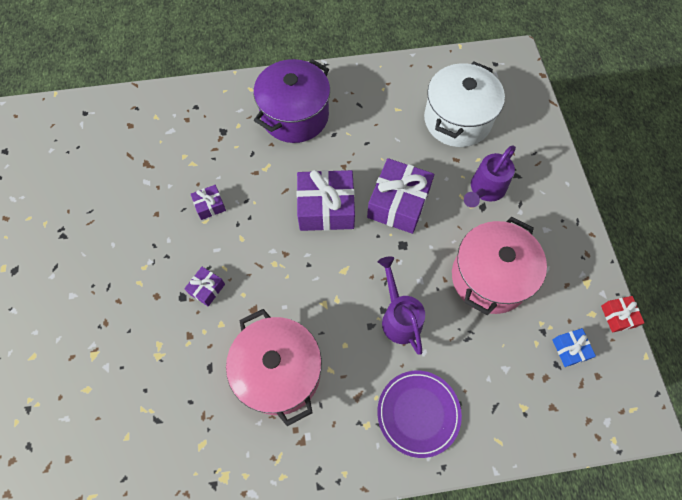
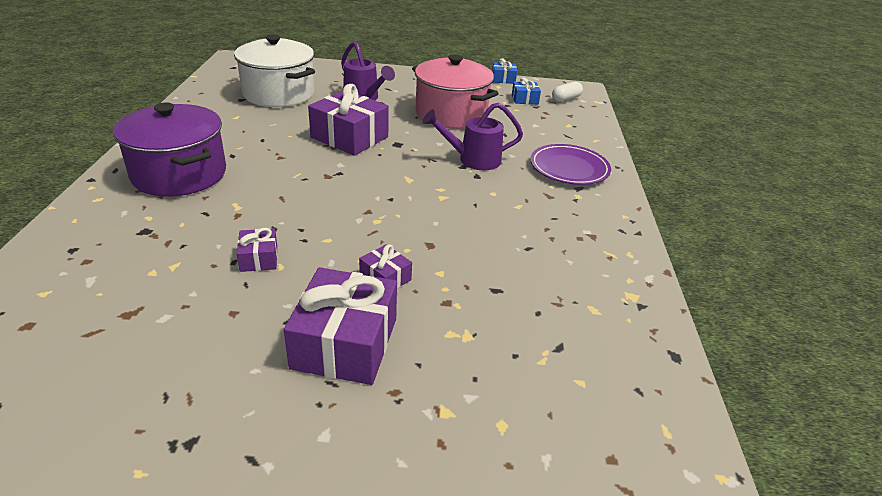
camera: 80 degrees left, 30 degrees down
(279, 372) = (514, 238): pink pot -> none
(326, 208) = (326, 176): purple gift -> purple gift (345, 343)
(599, 399) = (566, 99): none -> white capsule
(618, 316) = (503, 79): red gift -> blue gift

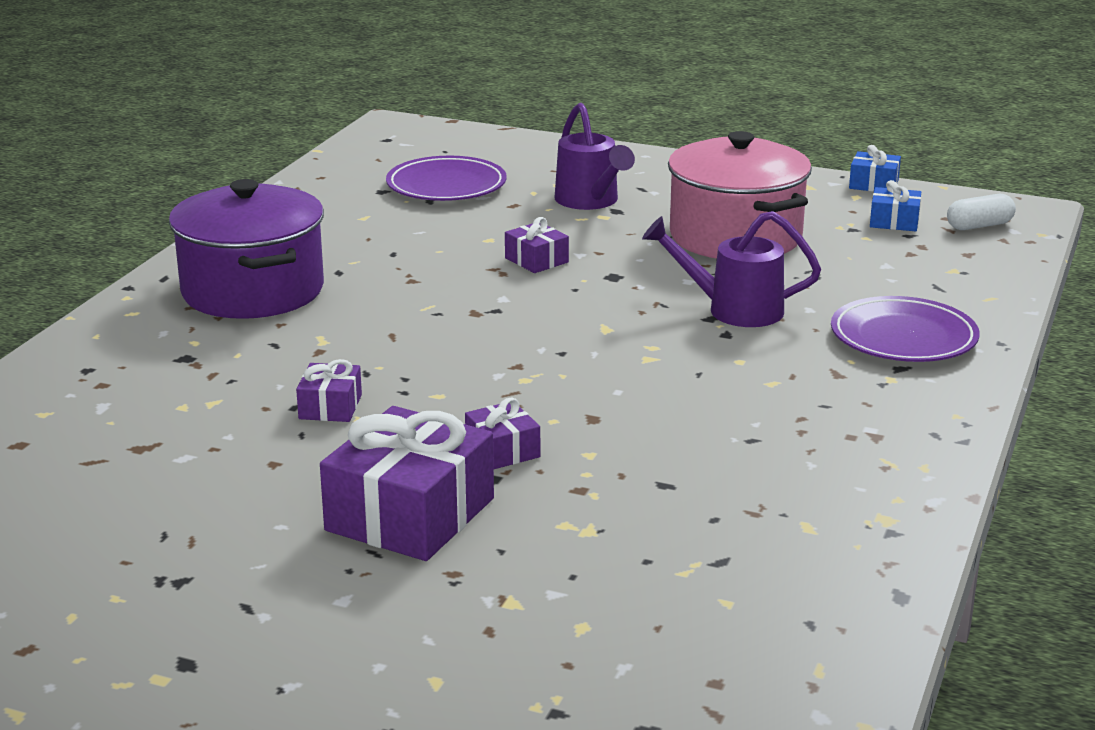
camera: 20 degrees right, 10 degrees down
(278, 94) = (446, 186): white pot -> purple plate
(349, 137) = (536, 260): purple gift -> purple gift, size x0.49

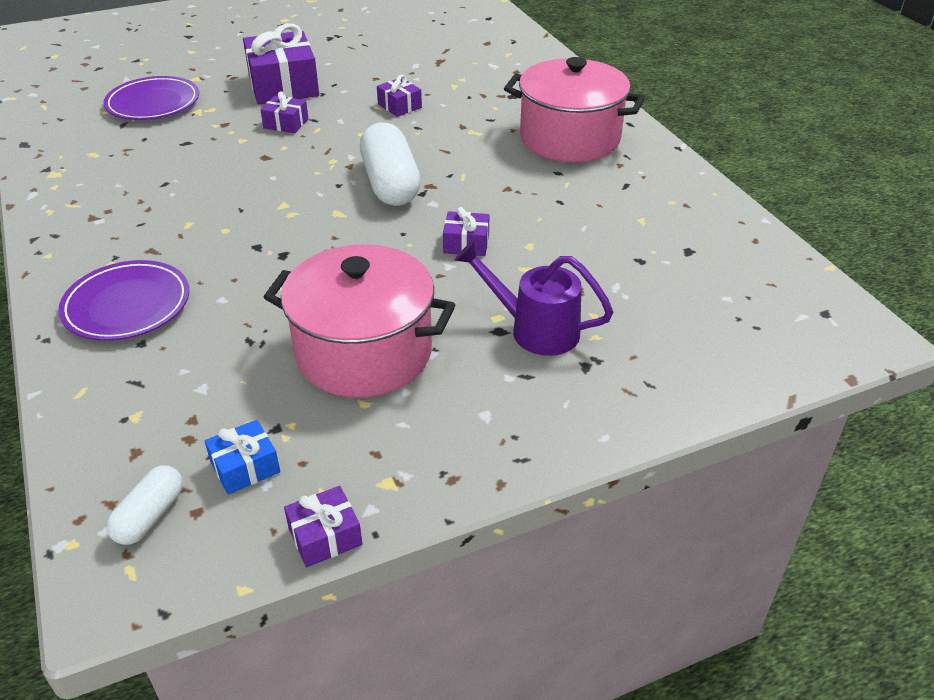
camera: 135 degrees right, 15 degrees up
(253, 291) = (569, 138): purple pot -> pink pot
(446, 186) = (662, 282): purple plate -> purple plate (153, 103)
(509, 330) = (390, 184): none -> white capsule
(734, 310) = (274, 269): purple watering can -> none
(873, 184) = (325, 536): blue gift -> purple gift

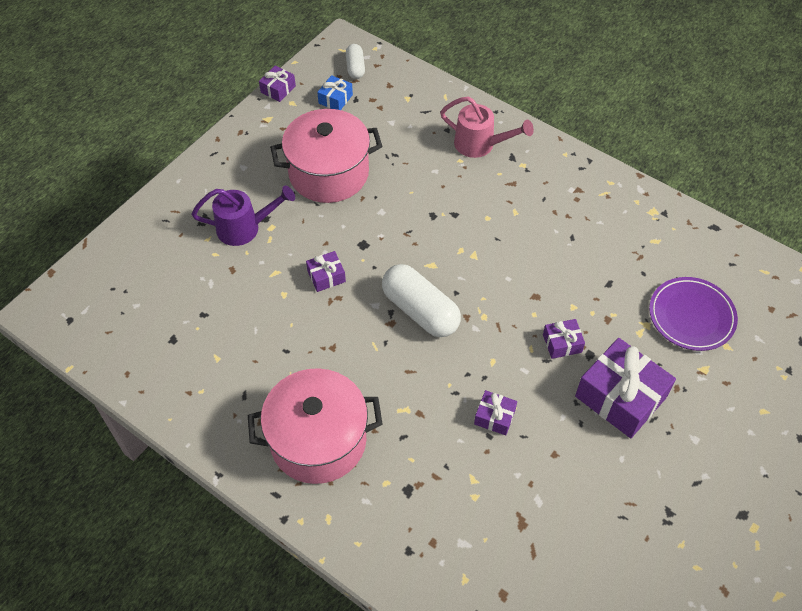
camera: 150 degrees right, 15 degrees up
(127, 305) = (480, 145): purple plate -> pink watering can

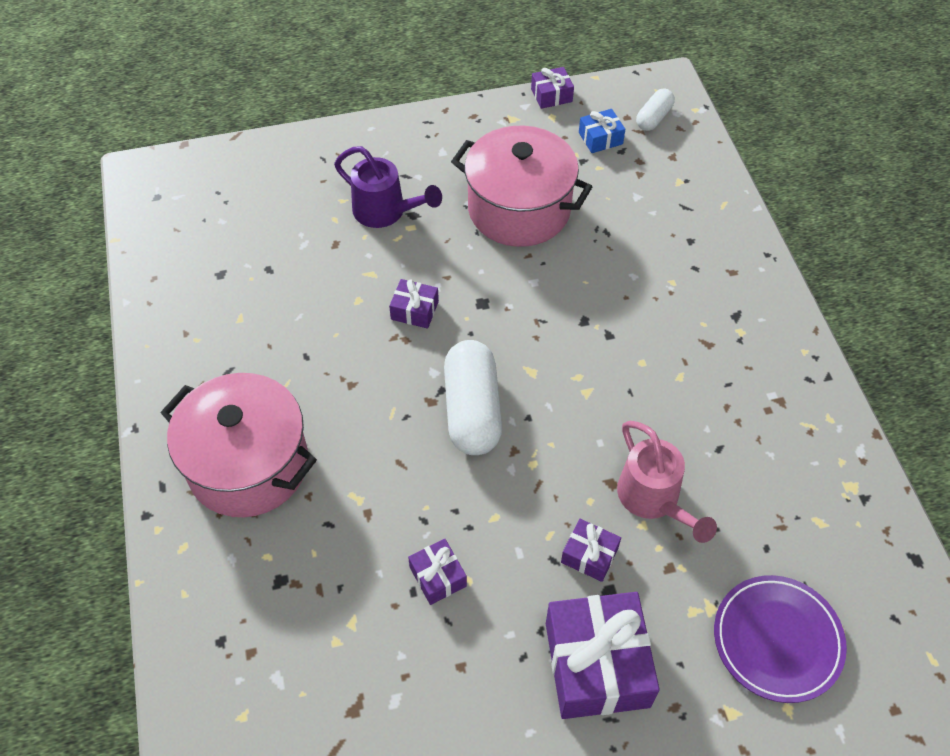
camera: 40 degrees right, 0 degrees up
(480, 145) = (712, 279): pink watering can -> pink watering can (653, 499)

